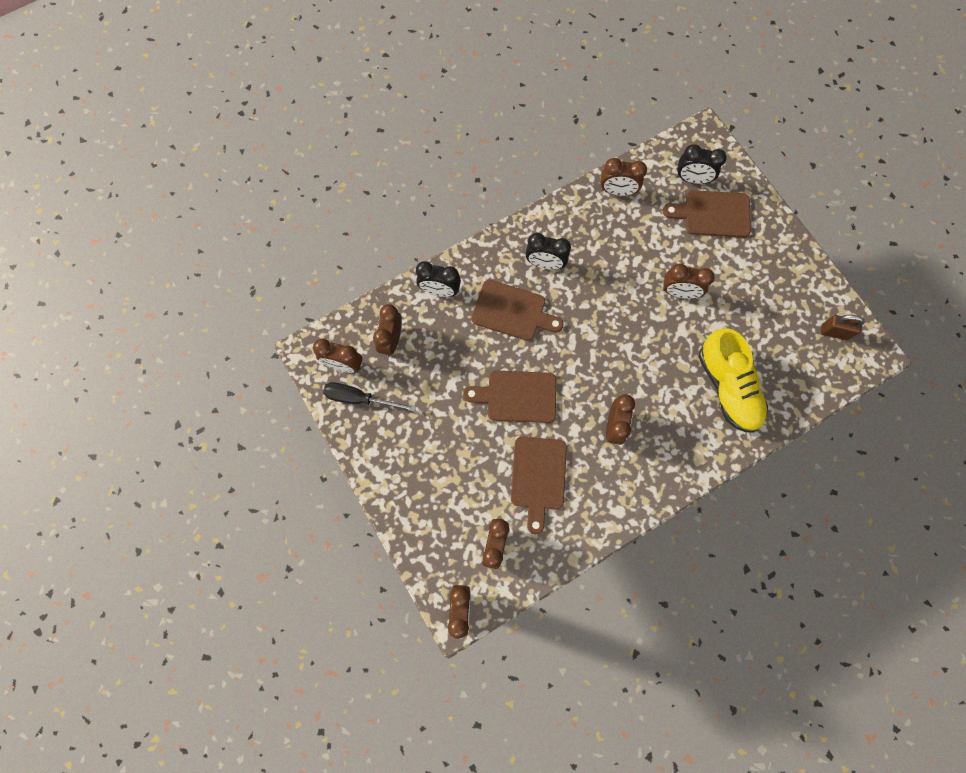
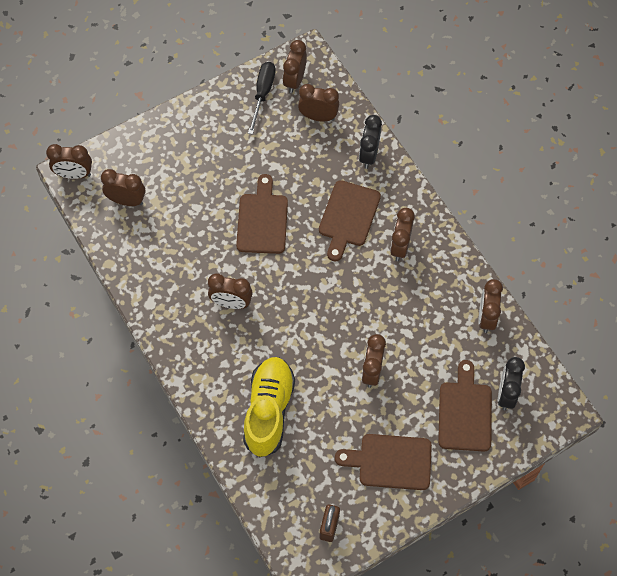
camera: 90 degrees right, 10 degrees down
(538, 477) = (185, 236): brown cutting board -> brown cutting board (390, 461)
(545, 264) = (400, 246): black clock -> brown clock
(727, 387) = (269, 411): yellow shoe -> yellow shoe turned 120 degrees clockwise

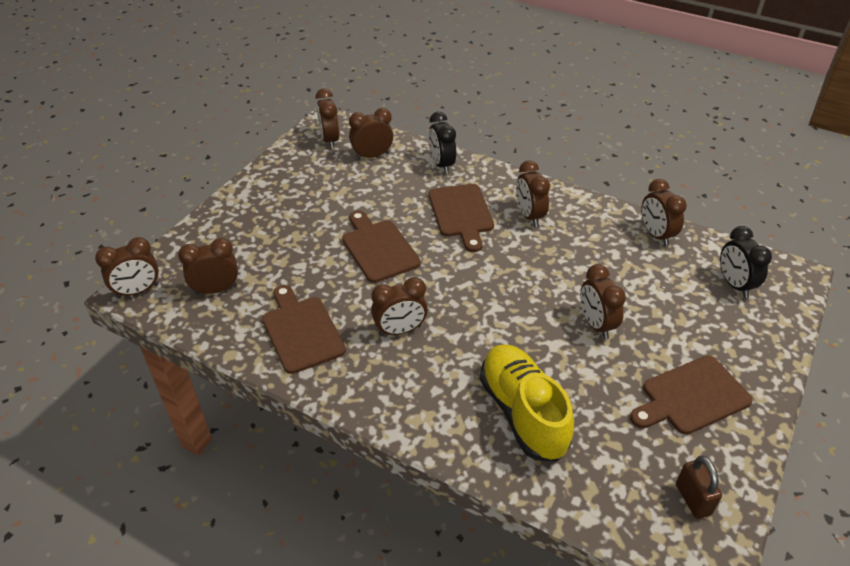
camera: 30 degrees left, 20 degrees down
(263, 94) = (306, 159): black screwdriver -> none
(465, 412) = (715, 317): brown cutting board -> brown cutting board (301, 331)

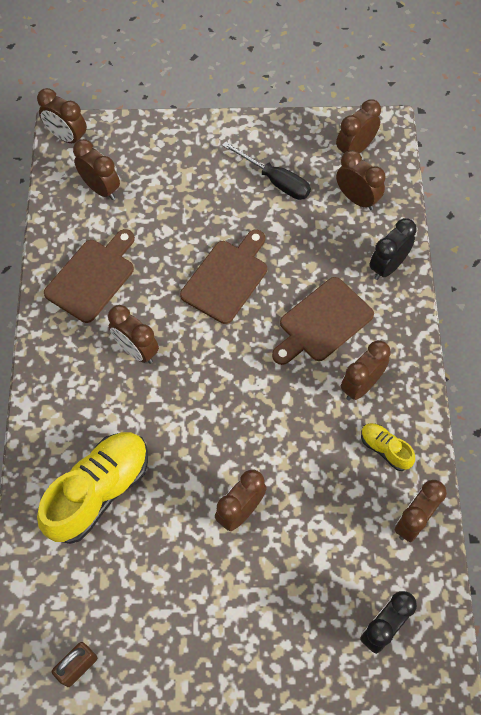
camera: 60 degrees right, 20 degrees up
(316, 188) = (275, 181): none -> black screwdriver
(590, 225) = (385, 449): none -> yellow shoe
(691, 396) = (195, 630): brown cutting board -> none

